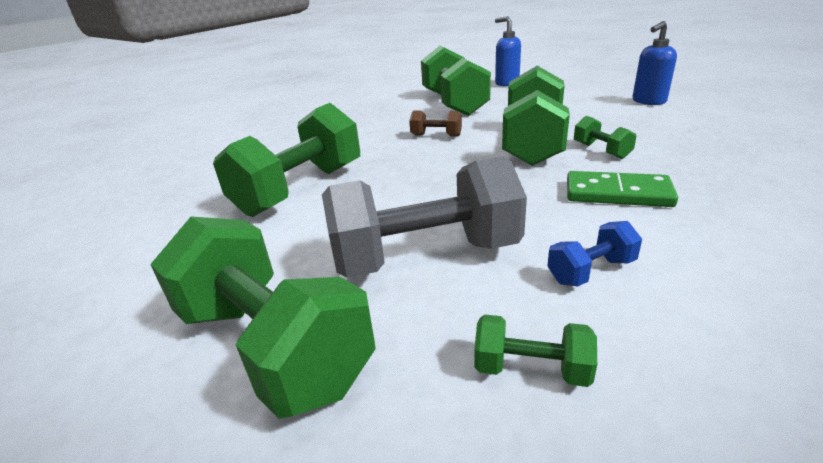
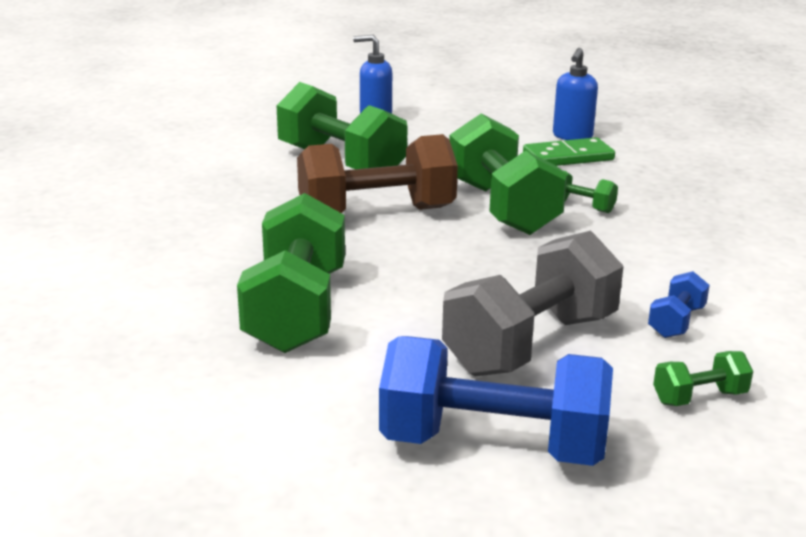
camera: 35 degrees left, 5 degrees down
(273, 346) = (493, 446): green dumbbell -> blue dumbbell
(436, 135) = (376, 214): brown dumbbell -> brown dumbbell, size x2.26
(617, 193) = (636, 250): green domino -> green domino (568, 157)

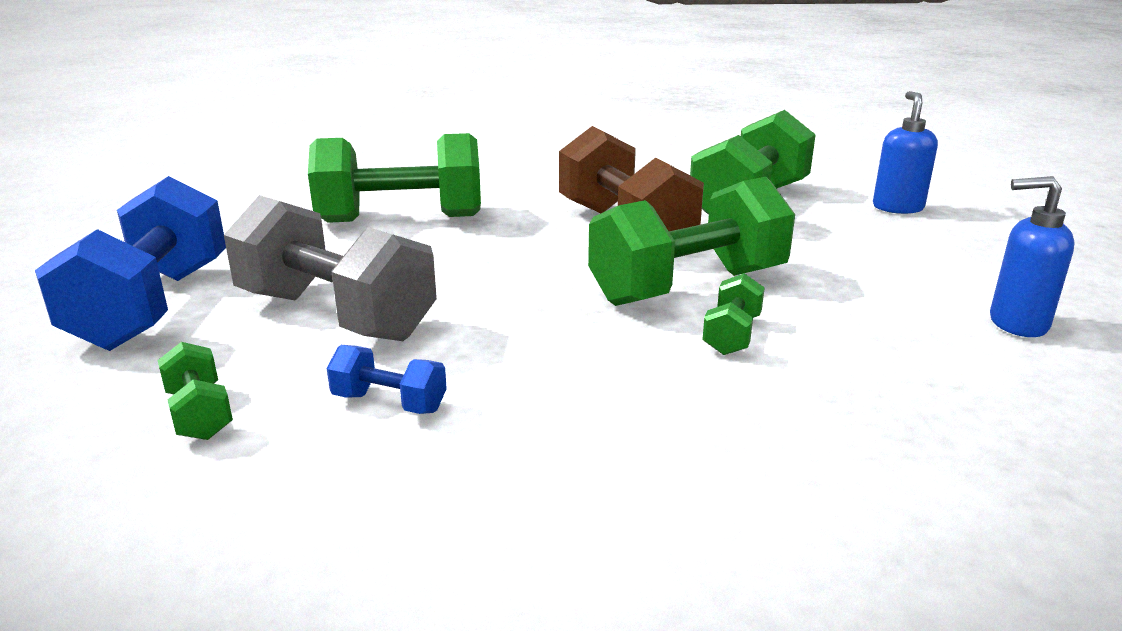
camera: 80 degrees right, 0 degrees up
(568, 157) = (919, 322): green domino -> none

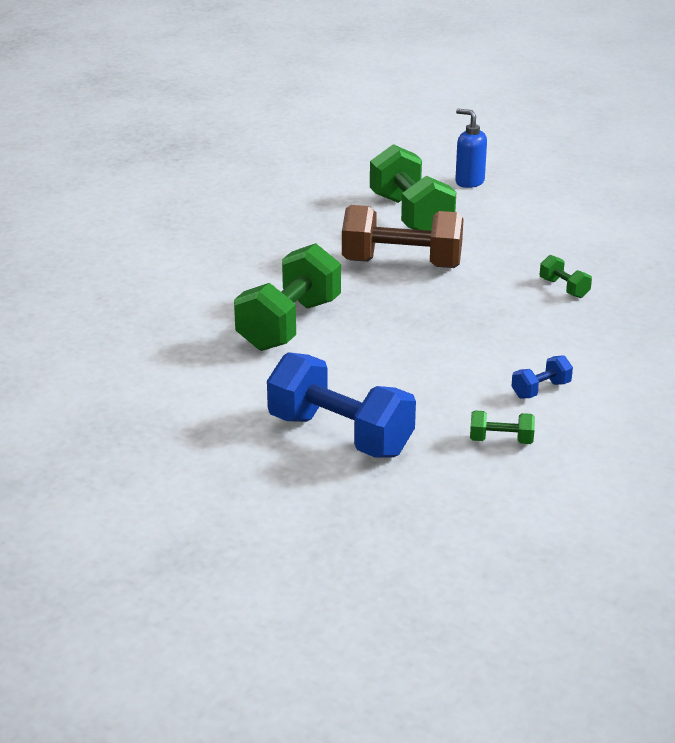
camera: 55 degrees left, 5 degrees up
(335, 316) = (423, 381): grey dumbbell -> none
(688, 287) = (501, 277): green dumbbell -> none
(1017, 324) = (623, 224): blue soap dispenser -> none

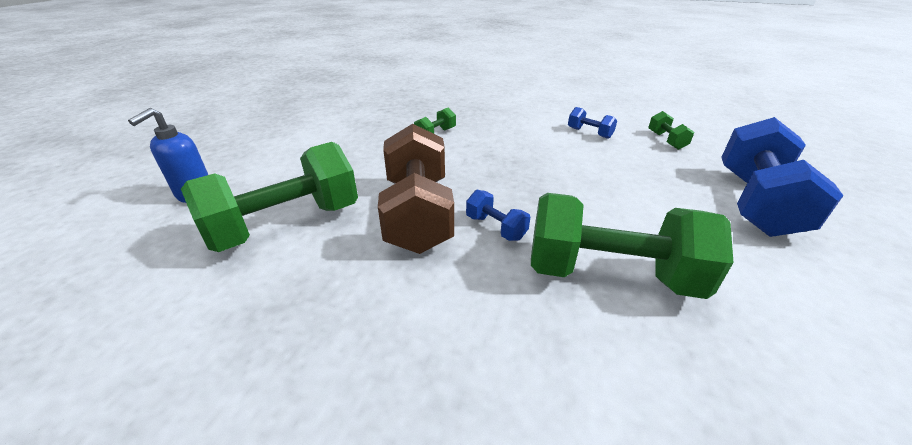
camera: 105 degrees left, 5 degrees up
(367, 292) = (495, 227): none -> blue dumbbell

